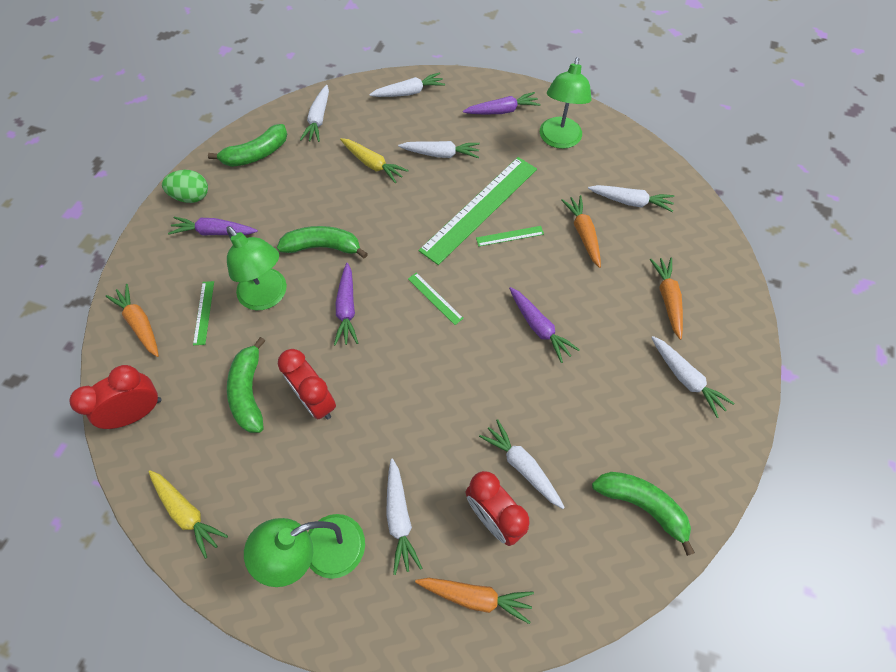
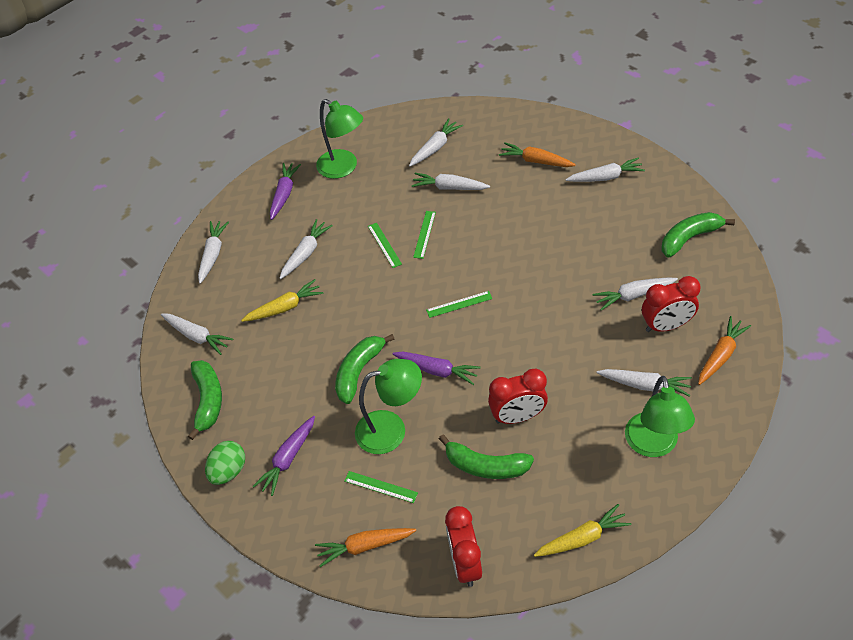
camera: 60 degrees left, 10 degrees down
(480, 209) = (384, 245): green ruler -> green ruler, size x0.42
(539, 328) = (522, 245): purple carrot -> none
(583, 234) = (449, 187): orange carrot -> white carrot

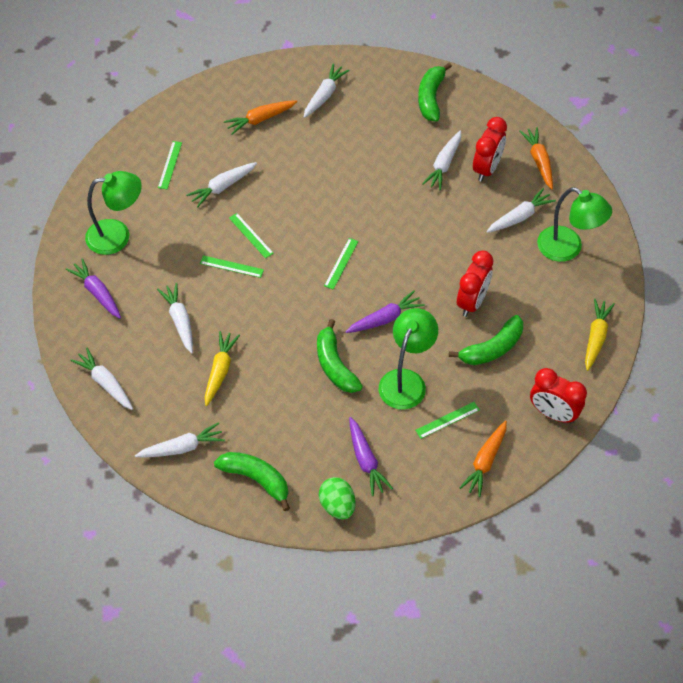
camera: 55 degrees left, 5 degrees up
(435, 147) = (170, 165): white carrot -> green ruler

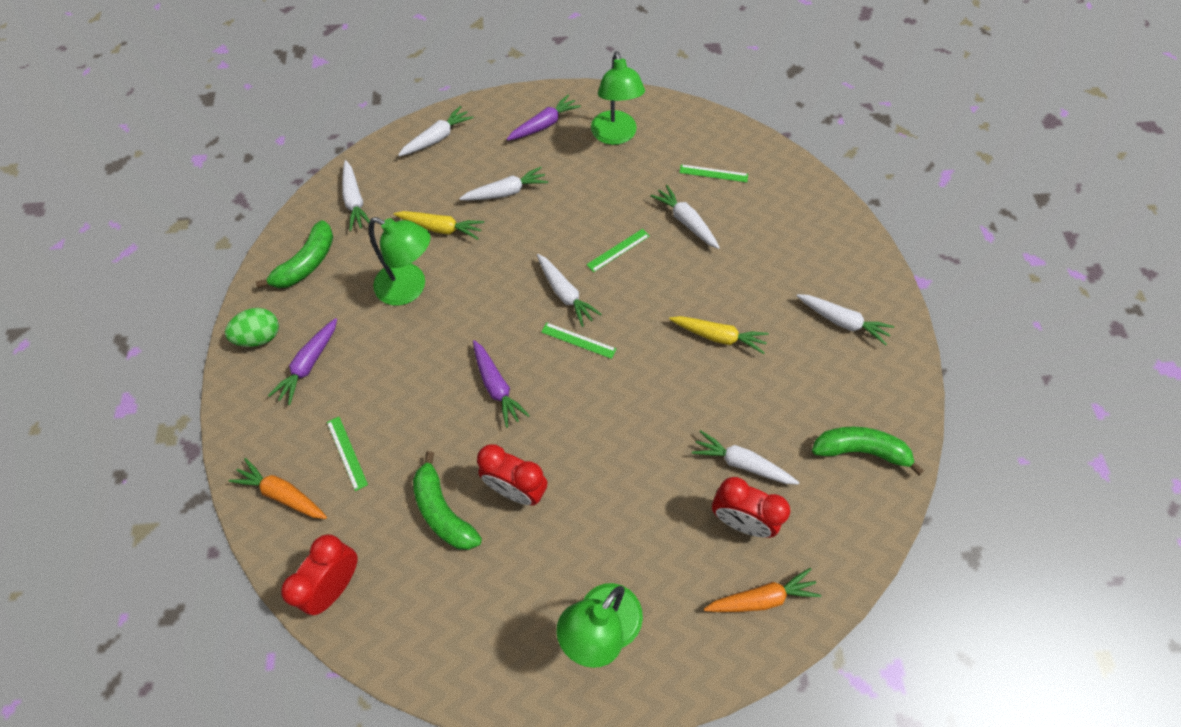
camera: 90 degrees right, 5 degrees up
(231, 266) = (575, 234): green ruler -> none
(260, 119) = (791, 254): orange carrot -> none
(335, 365) = (437, 334): green banana -> none
(366, 461) = (309, 365): purple carrot -> purple carrot turned 45 degrees counterclockwise
(406, 380) = (407, 408): green lamp -> green lamp (410, 288)
(520, 217) = (657, 562): white carrot -> white carrot (565, 294)
(596, 337) = (448, 656): yellow carrot -> yellow carrot (718, 337)

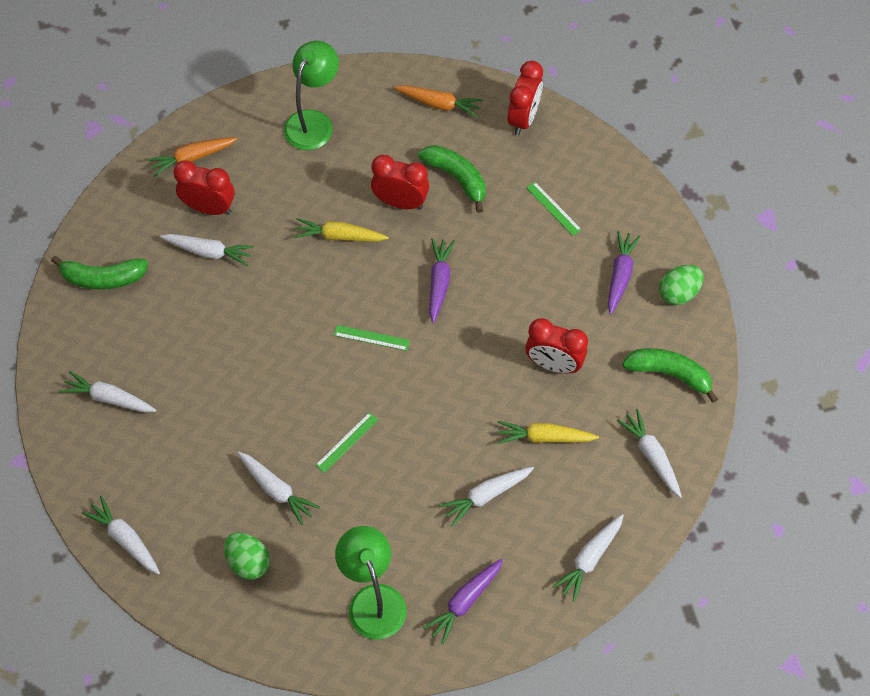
camera: 170 degrees right, 0 degrees up
(282, 494) = (593, 170): orange carrot -> orange carrot (439, 104)
(306, 263) = (669, 374): green banana -> green banana turned 90 degrees clockwise
(410, 288) = (553, 364): green lamp -> red clock
(496, 387) = (439, 282): purple carrot -> purple carrot turned 45 degrees clockwise
(565, 294) = (394, 383): white carrot -> white carrot (125, 539)
(713, 173) = (248, 562): green ruler -> green egg
(718, 337) = (234, 363): yellow carrot -> yellow carrot (339, 236)

